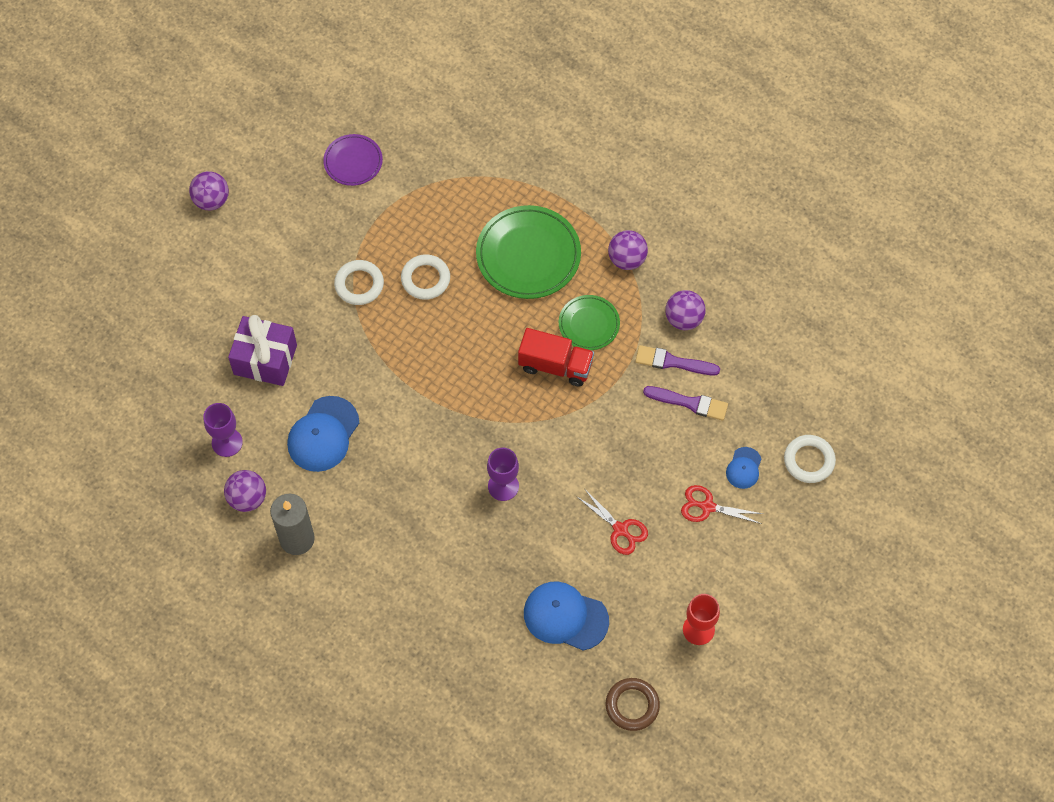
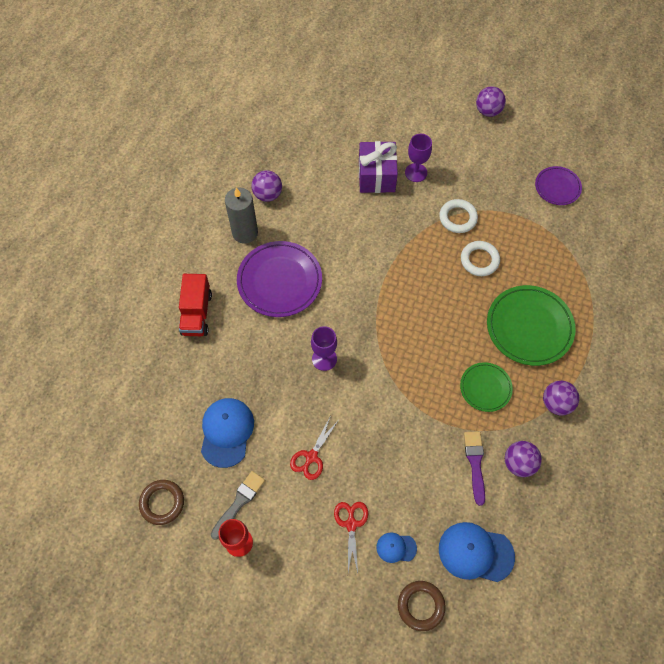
camera: 75 degrees right, 0 degrees up
(227, 442) = (306, 171): purple goblet -> purple goblet (416, 172)
(323, 434) = (330, 227): blue cap -> blue cap (475, 552)
(382, 512) = (279, 281): none -> purple plate
(555, 365) = (439, 371): red truck -> red truck (196, 313)
(653, 620) = (239, 502): none -> grey brush
(689, 403) = (442, 486): purple brush -> none
(809, 460) = (421, 606): white ring -> brown ring

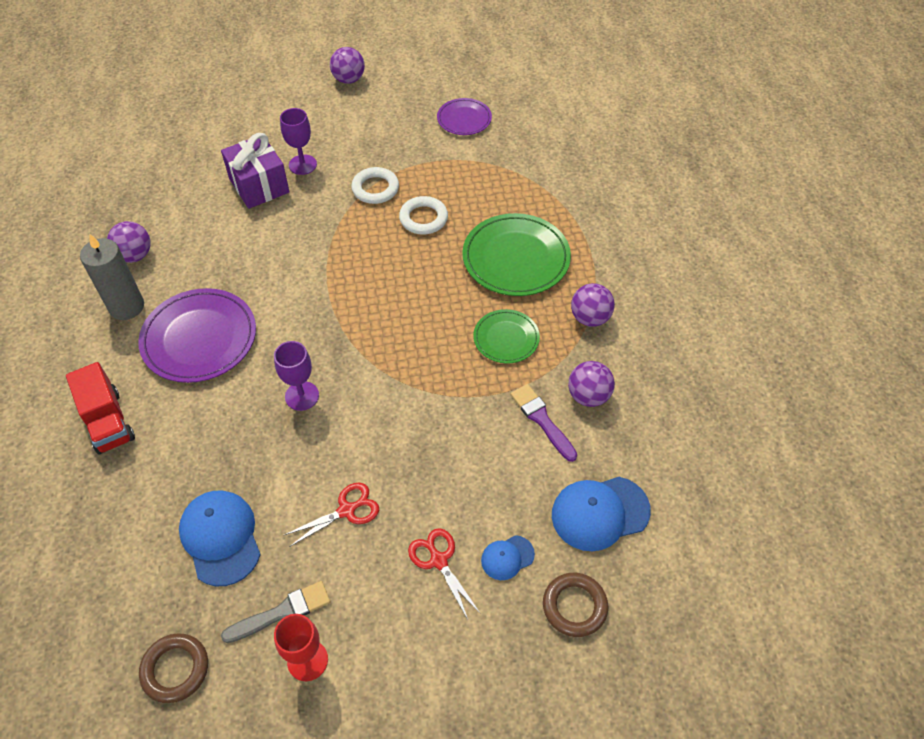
camera: 30 degrees left, 10 degrees down
(239, 502) = (282, 612): grey brush -> grey brush turned 60 degrees clockwise
(311, 457) = (346, 510): red scissors -> red scissors turned 120 degrees counterclockwise

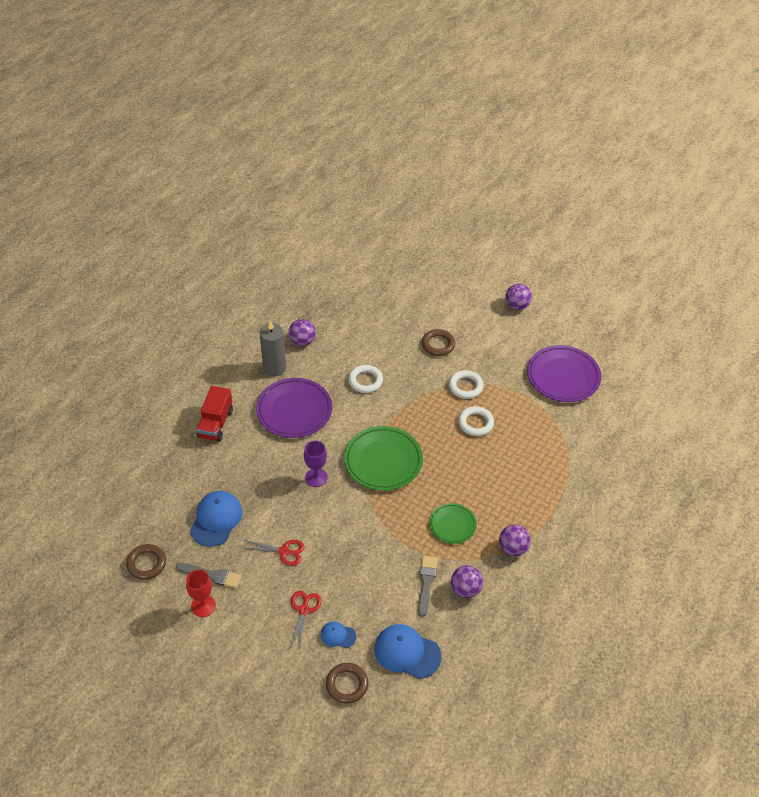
camera: 40 degrees right, 5 degrees down
(256, 251) = (365, 381): none -> white ring
(259, 185) = (402, 342): purple gift -> none
(302, 165) = (438, 344): purple goblet -> brown ring
(464, 119) = (563, 376): purple plate -> purple plate, size x1.74
(516, 258) = (505, 483): green plate -> green plate (383, 461)
(542, 420) = (426, 582): purple brush -> grey brush

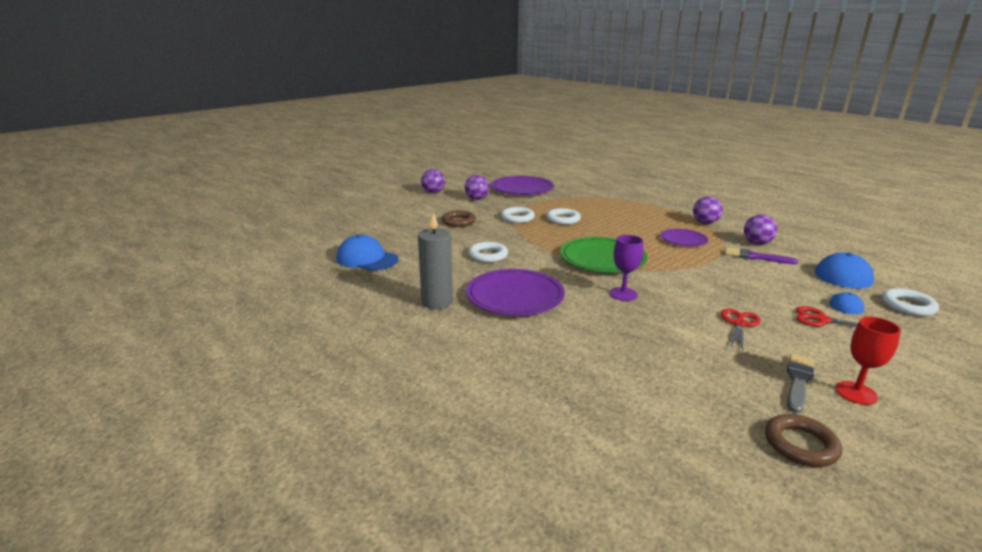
camera: 75 degrees left, 25 degrees down
(215, 423) = (517, 353): red truck -> none
(216, 519) = (696, 368): blue cap -> blue cap (367, 259)
(302, 341) = (404, 281): purple ball -> purple ball (477, 199)
(347, 684) = (908, 306): brown ring -> white ring
(426, 582) = (755, 257): grey brush -> purple brush
(452, 525) = (683, 240): green plate -> purple plate

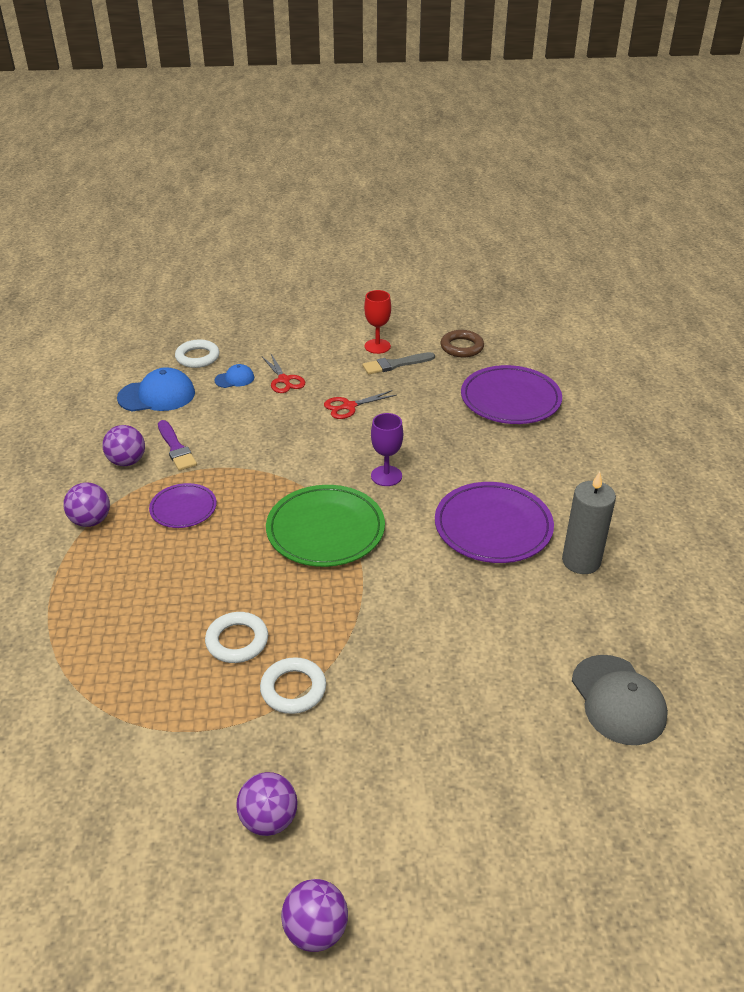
camera: 140 degrees left, 15 degrees up
(367, 259) = (618, 700): blue cap -> grey cap
(458, 222) = (396, 737): brown ring -> none
(488, 255) = (447, 612): white ring -> none
(522, 189) = (132, 810): purple plate -> purple plate (510, 399)

